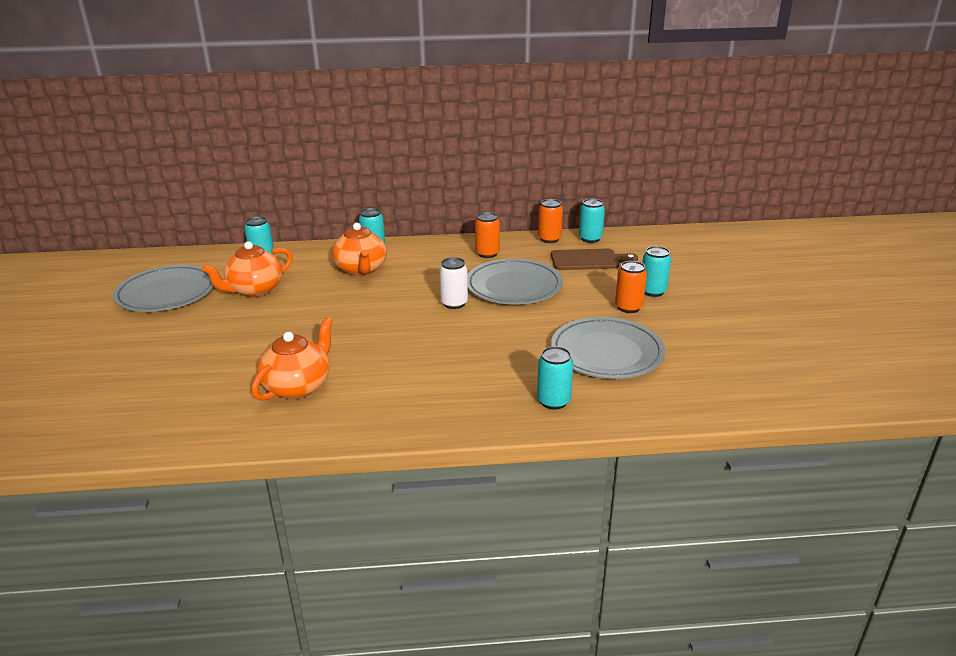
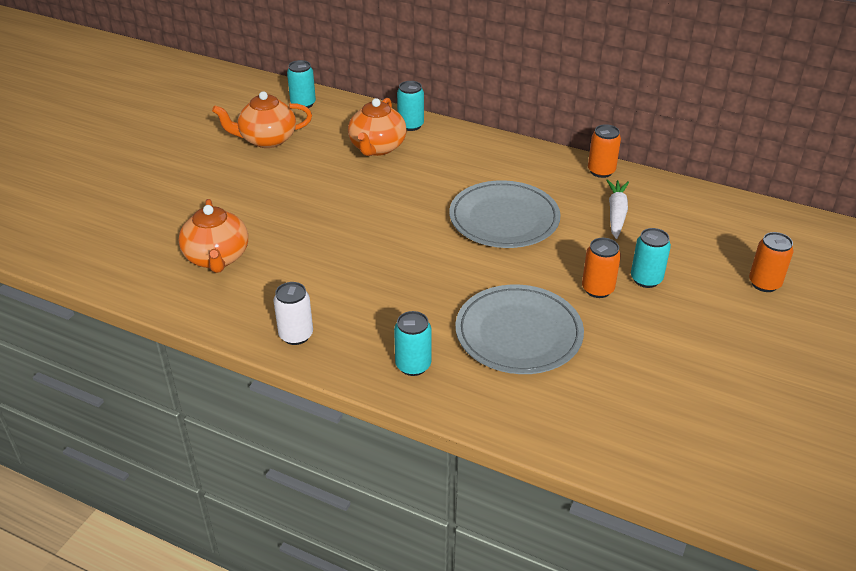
camera: 30 degrees right, 10 degrees up
(166, 293) = (196, 118): grey plate -> none
(298, 386) = (217, 258): orange teapot -> orange teapot turned 105 degrees clockwise
(454, 303) = (426, 219): white can -> white can (296, 335)
(487, 254) = (516, 168): orange can -> orange can (764, 283)
(588, 260) = (616, 214): brown cutting board -> white carrot
(590, 239) = (647, 186): turquoise can -> none

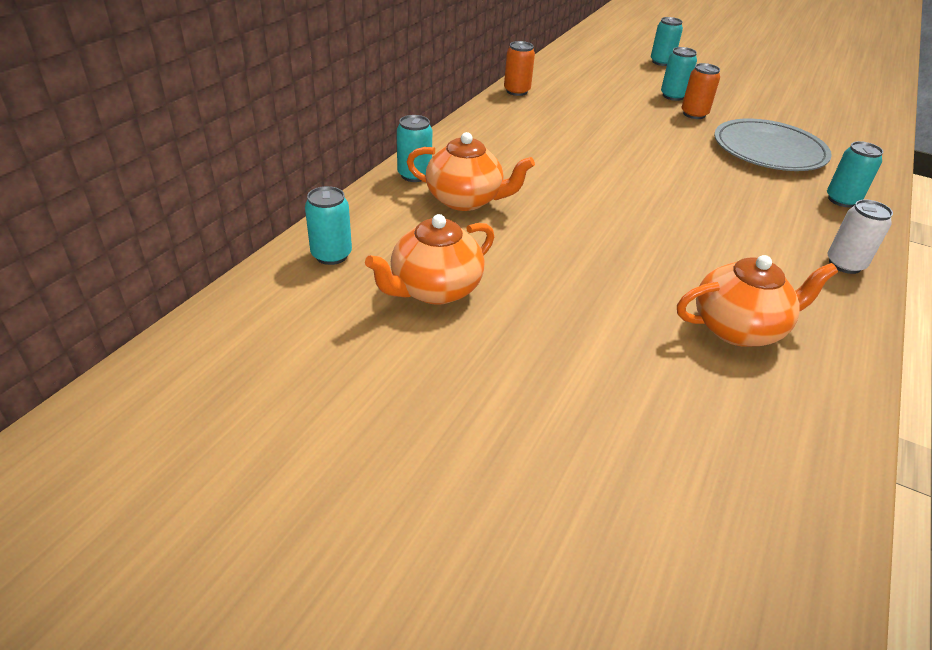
camera: 90 degrees left, 0 degrees up
(267, 139) = (434, 289): orange teapot -> orange teapot turned 60 degrees clockwise
(504, 219) = (603, 140): grey plate -> none
(616, 214) = (584, 94): white carrot -> none
(764, 283) = (661, 62): orange can -> turquoise can

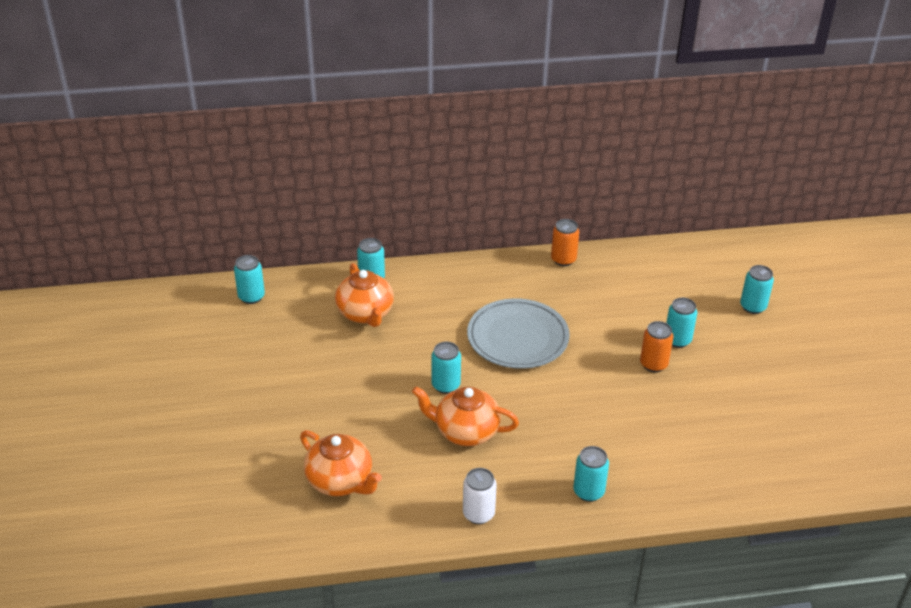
camera: 55 degrees right, 0 degrees up
(434, 289) = (257, 348): orange teapot -> orange teapot (465, 431)
(631, 204) = (446, 385): none -> turquoise can
(769, 150) = (635, 427): grey plate -> grey plate (517, 337)

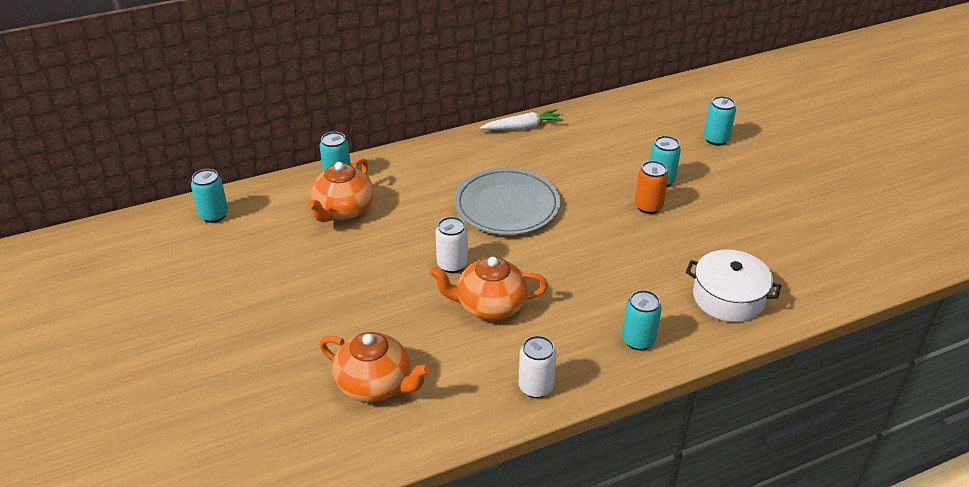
camera: 15 degrees left, 0 degrees up
(365, 314) = (343, 210): orange teapot -> orange teapot turned 60 degrees clockwise
(446, 385) = (452, 264): turquoise can -> white can
(563, 259) = (522, 127): orange can -> white carrot
(692, 469) = (728, 297): none -> white pot

